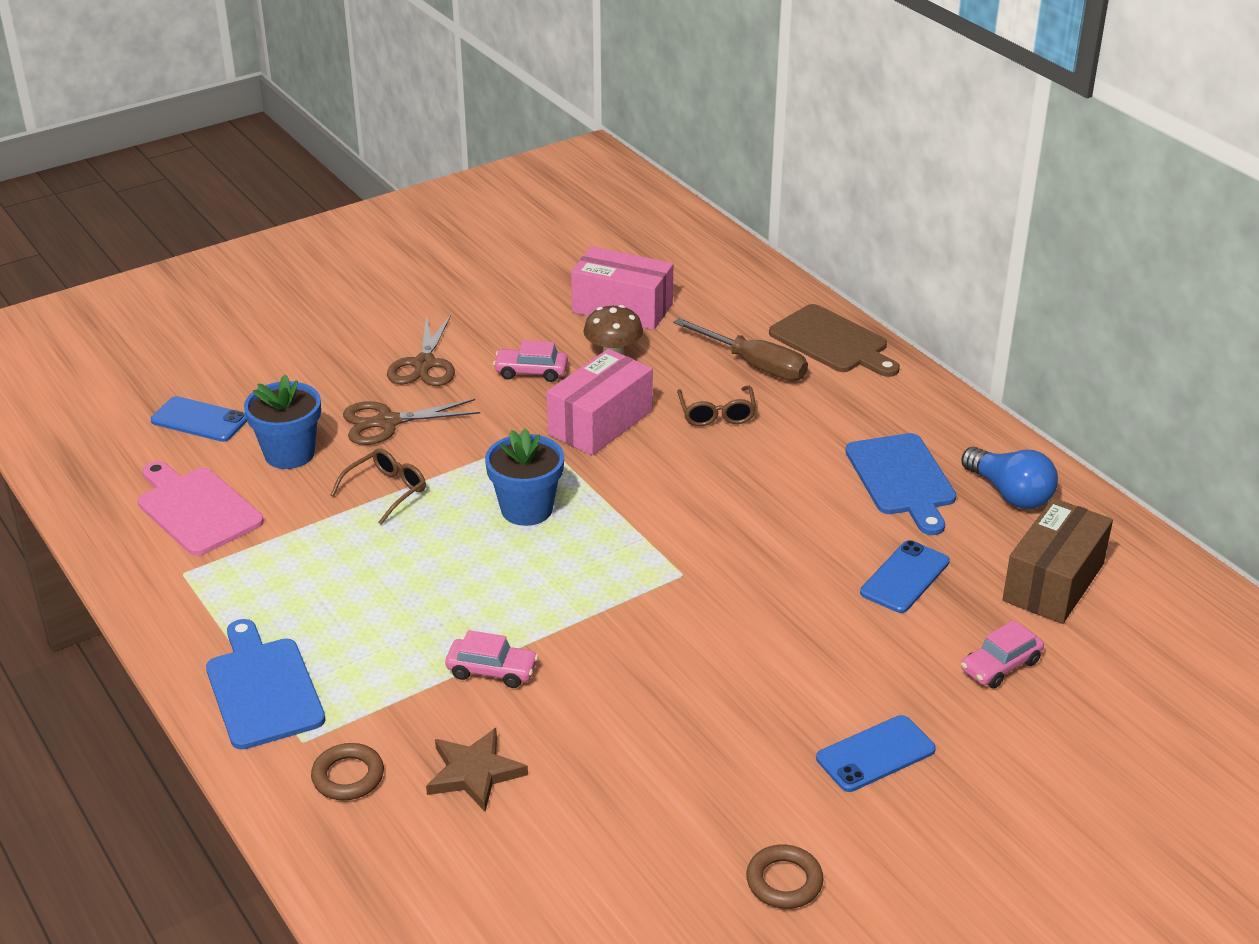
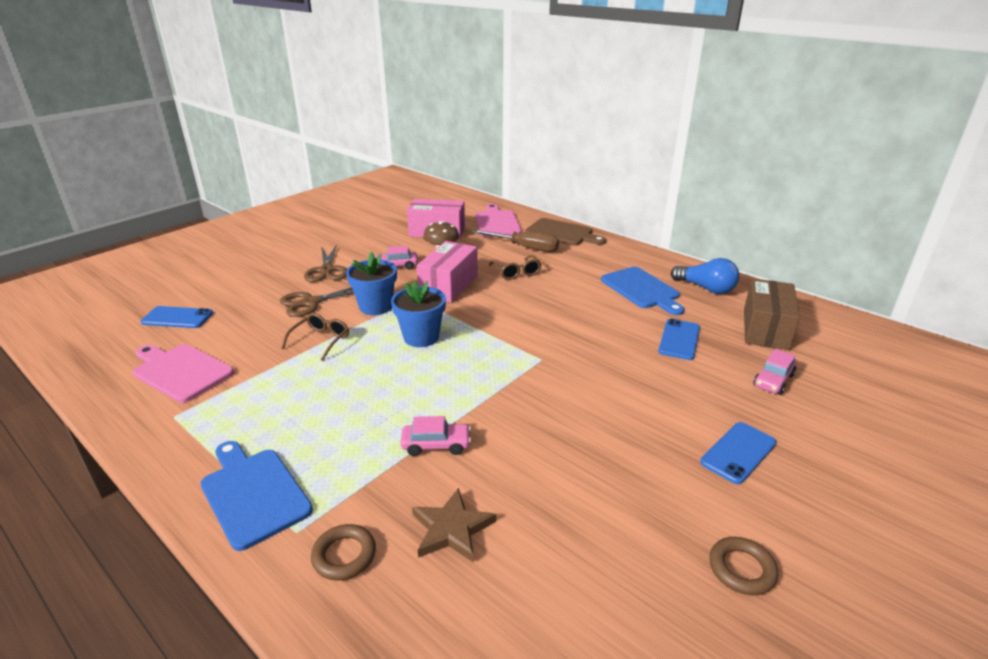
camera: 15 degrees left, 5 degrees down
(289, 454) = (246, 328): blue flower pot -> blue flower pot (375, 307)
(731, 302) = (496, 223): none -> pink cutting board

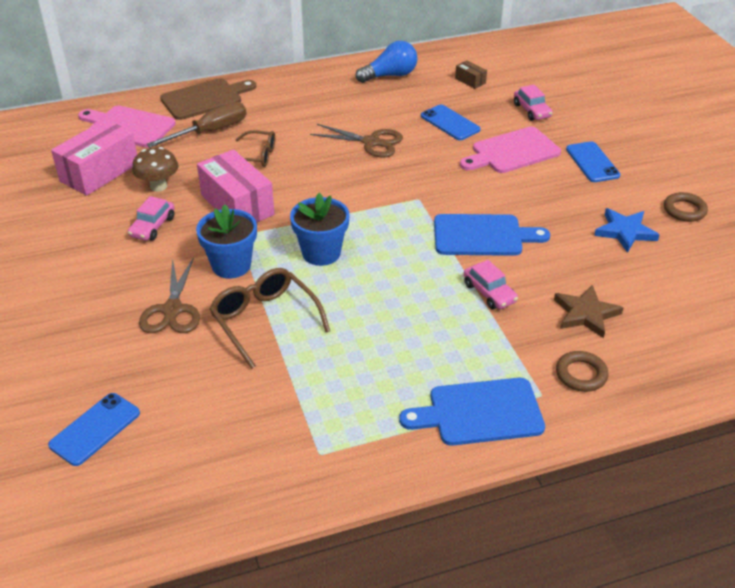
camera: 60 degrees left, 10 degrees up
(180, 371) = (232, 439): pink cutting board -> pink cutting board (512, 152)
(321, 340) = (264, 320): brown glasses -> brown glasses, size x1.52
(327, 270) = (103, 280): brown scissors -> brown scissors (371, 142)
(436, 445) = (489, 293): pink car -> pink car turned 120 degrees clockwise
(634, 520) = (625, 232): none -> blue star
(642, 289) = (360, 105): blue cutting board -> blue cutting board (482, 235)
(765, 329) = (470, 81): brown box -> brown box, size x0.45

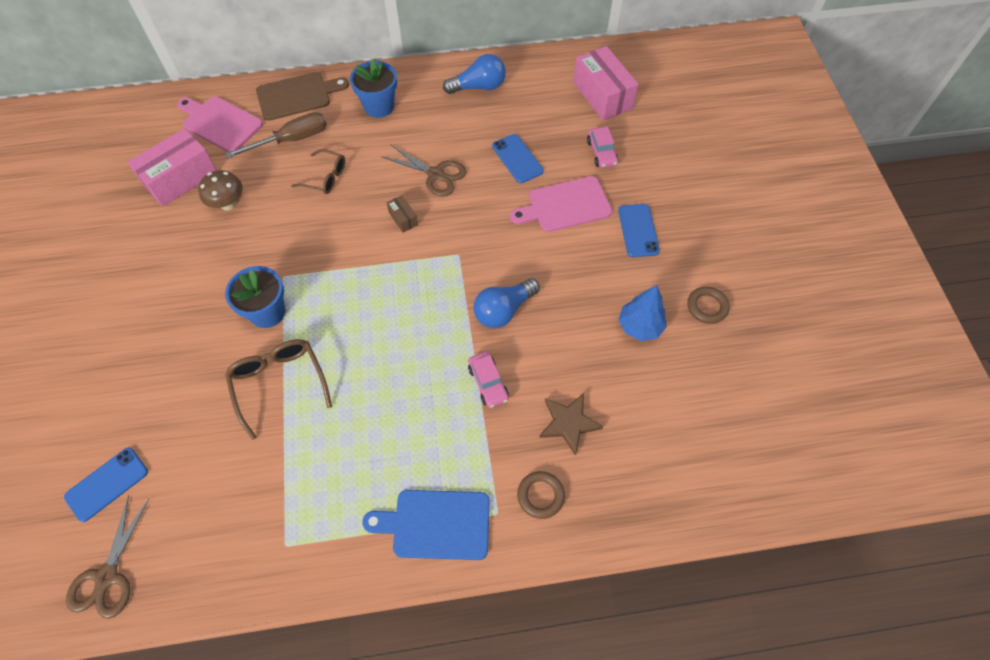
camera: 10 degrees right, 20 degrees up
(152, 227) = (211, 254): pink car -> none
(172, 310) = (203, 358): brown scissors -> brown scissors (107, 577)
(237, 205) = (292, 238): pink box -> pink box (602, 95)
(321, 253) = (350, 309): blue flower pot -> blue flower pot (379, 106)
(470, 81) = (554, 104): brown box -> brown box (403, 218)
(482, 235) = (503, 310): blue cutting board -> blue light bulb
(625, 232) = (640, 326): blue star -> blue tree

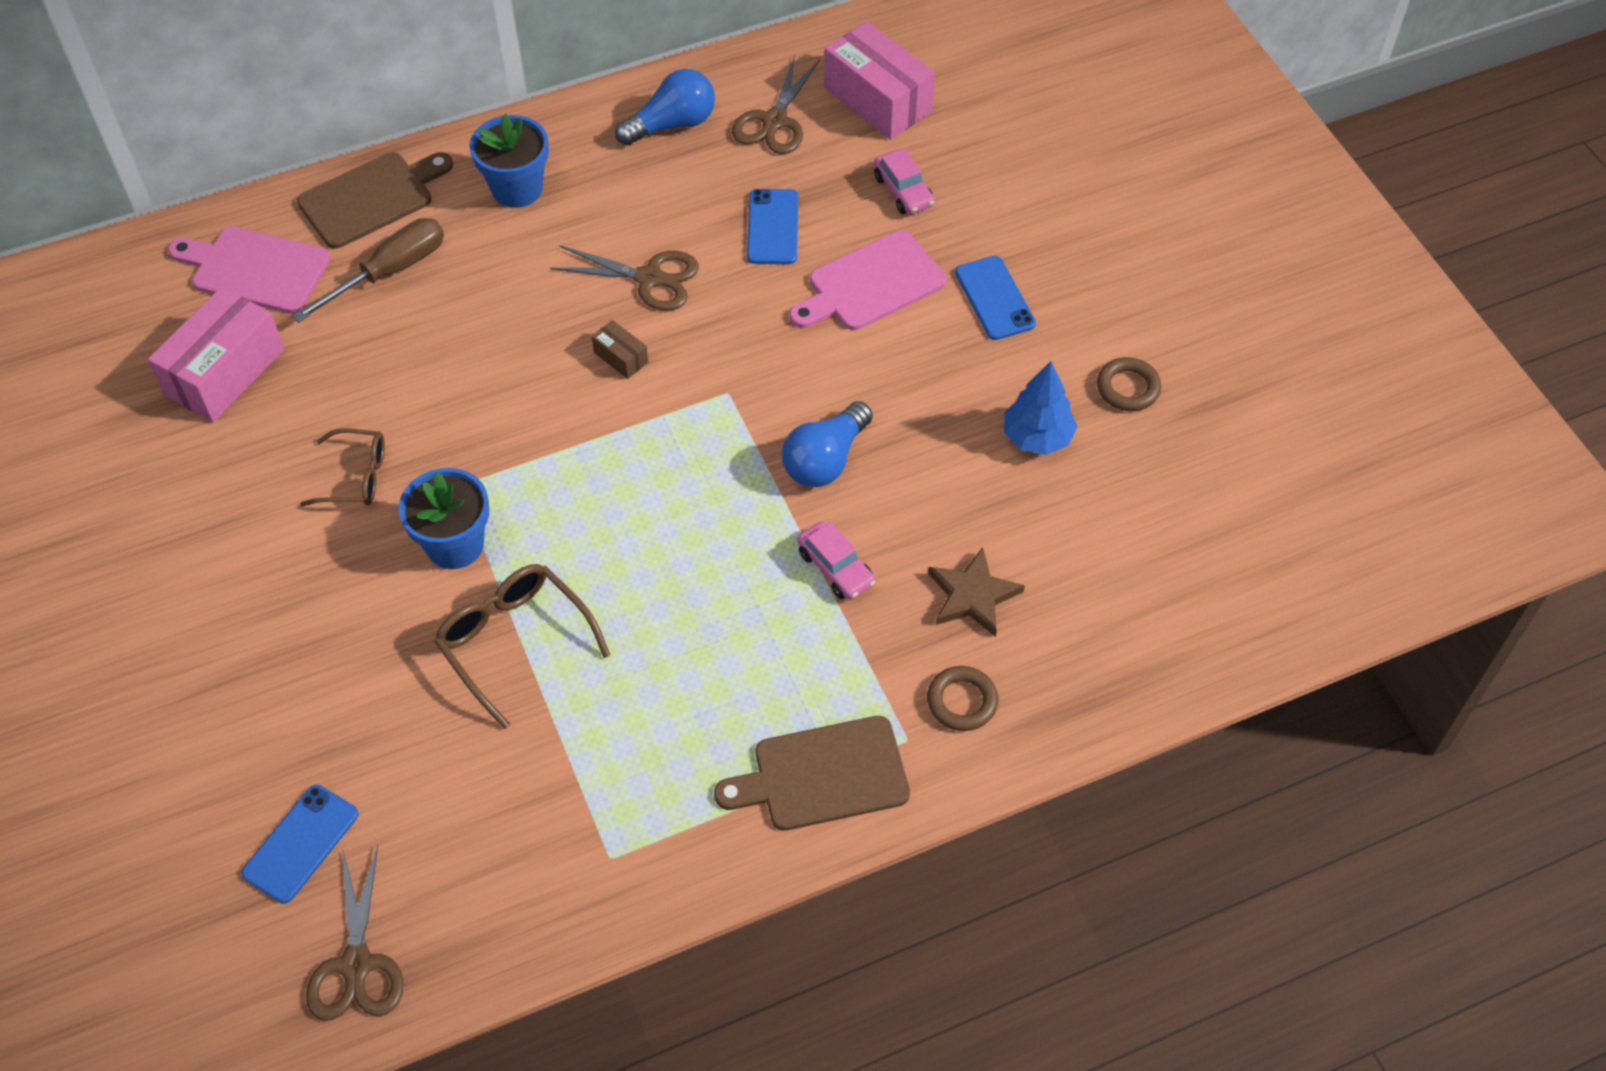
camera: 15 degrees left, 5 degrees down
(228, 204) = (323, 395): brown mushroom -> none
(325, 177) = (470, 320): brown glasses -> brown glasses (356, 477)
(436, 524) = (823, 775): blue cutting board -> brown cutting board
(517, 159) = (773, 227): blue phone -> blue phone turned 45 degrees clockwise
(538, 96) = (774, 121): none -> brown scissors

